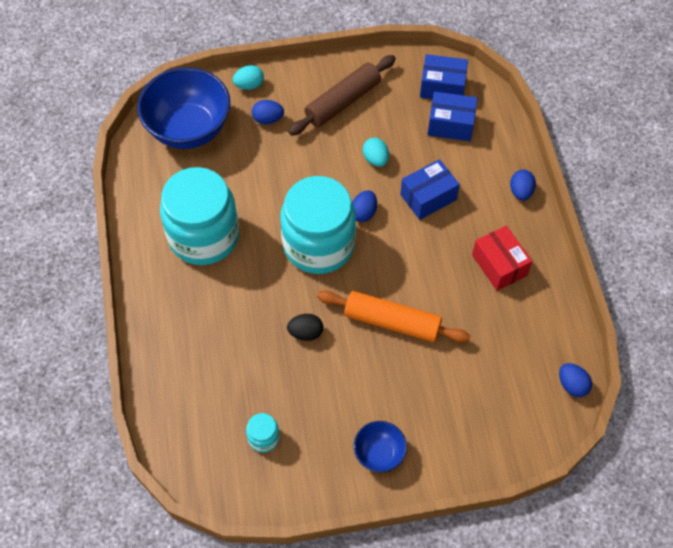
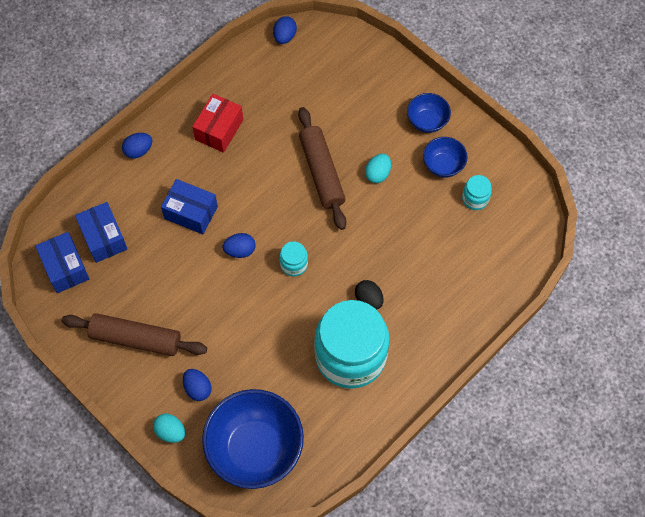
camera: 125 degrees left, 5 degrees up
(306, 333) = (375, 224): black egg -> black egg (368, 299)
(319, 245) = (294, 264): turquoise jar -> turquoise jar, size x0.40
(320, 434) = (443, 165): none -> blue bowl
(375, 159) = (180, 274): turquoise egg -> turquoise egg (377, 174)
(392, 322) = (321, 172): orange rolling pin -> brown rolling pin

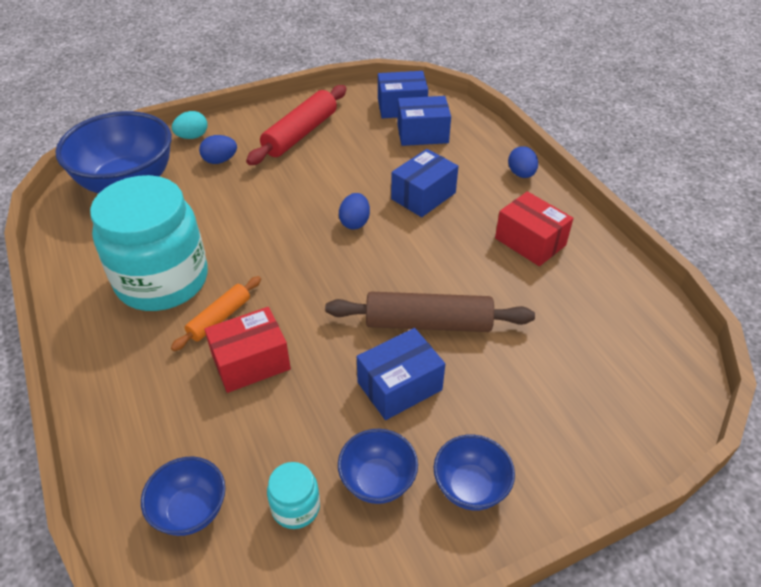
camera: 110 degrees right, 20 degrees down
(136, 338) = (300, 134): brown rolling pin -> red rolling pin
(284, 36) = (677, 344): blue egg -> none
(294, 264) = (310, 262): turquoise jar -> none
(368, 299) = (219, 318): black egg -> orange rolling pin
(377, 174) = (399, 386): turquoise egg -> blue box
(395, 263) = (251, 362): none -> red box
(500, 248) = (190, 510): none -> blue bowl

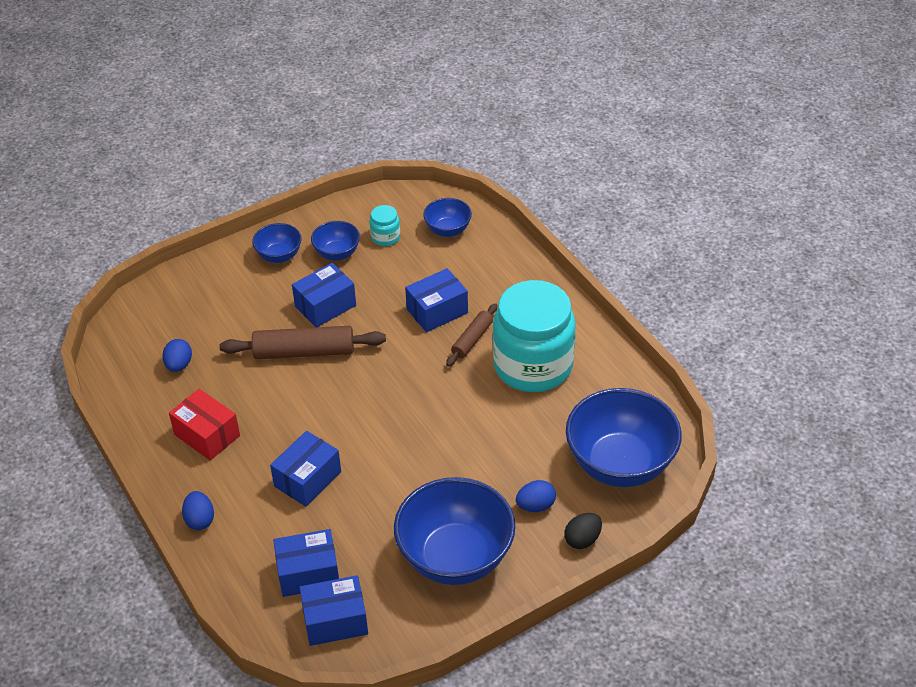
camera: 175 degrees right, 0 degrees up
(192, 137) = (582, 539): turquoise egg -> black egg
(219, 318) = (472, 339): orange rolling pin -> brown rolling pin
(251, 362) = (437, 311): red box -> blue box
(300, 134) = (455, 557): red rolling pin -> blue bowl
(355, 222) = (374, 440): blue egg -> blue egg (179, 365)

